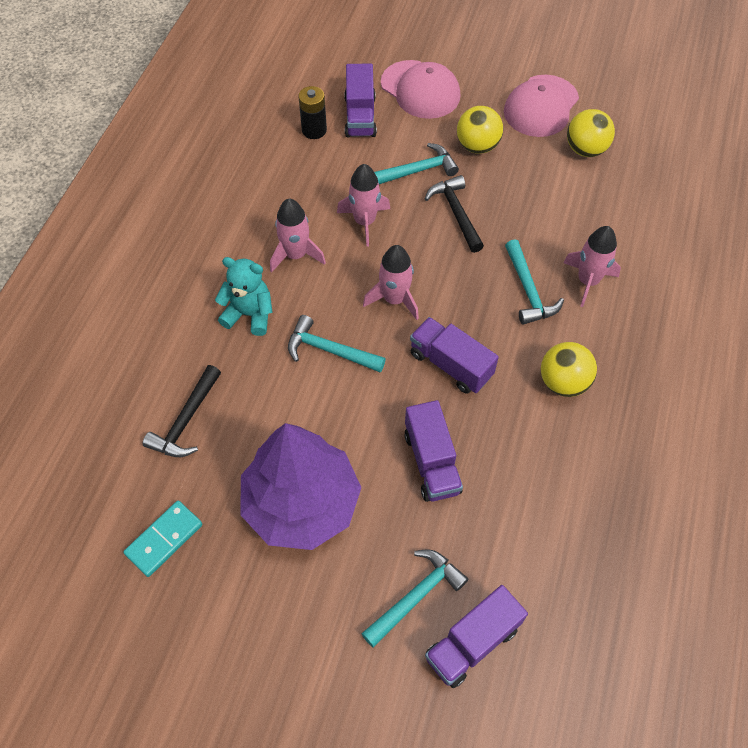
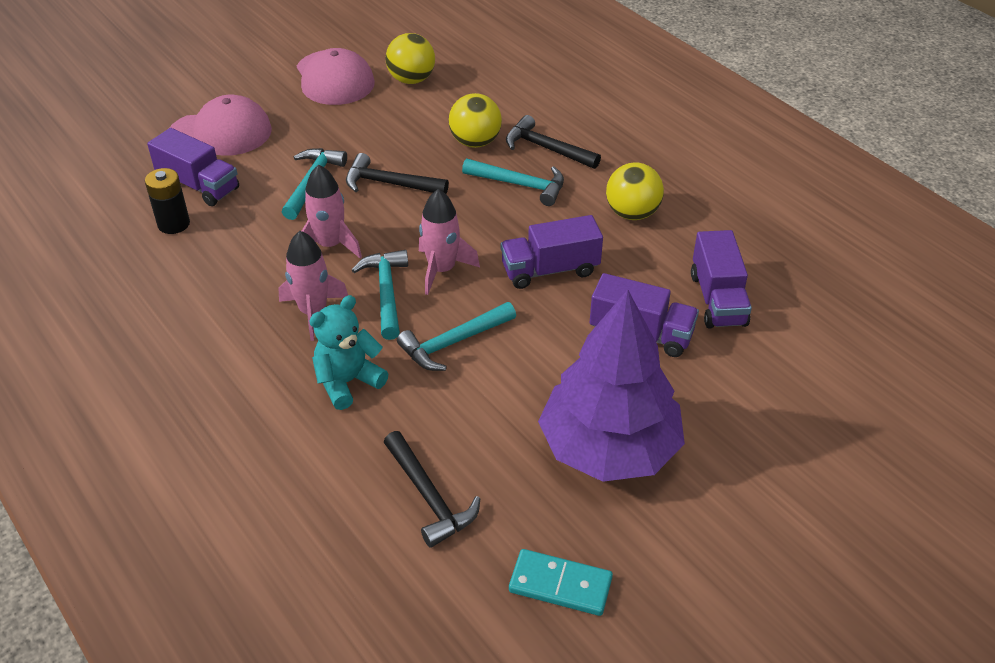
camera: 55 degrees left, 15 degrees down
(164, 539) = (560, 585): turquoise domino -> turquoise domino turned 60 degrees counterclockwise
(416, 595) = (769, 412): turquoise hammer -> turquoise hammer (386, 292)
(472, 642) = (840, 397): purple truck -> purple truck (717, 299)
(477, 146) = (331, 134): yellow ball -> yellow ball (475, 142)
(587, 281) = (546, 148): pink rocket -> black hammer

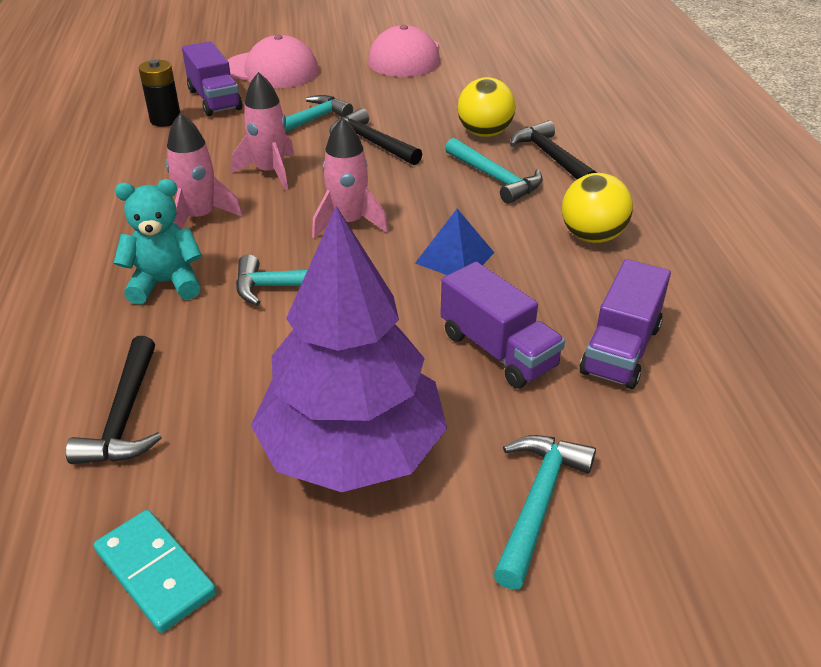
camera: 30 degrees right, 5 degrees down
(386, 292) = (278, 224): turquoise hammer -> turquoise hammer (538, 502)
(411, 80) = (472, 74): yellow ball -> none
(550, 270) = (455, 258): purple truck -> blue pyramid

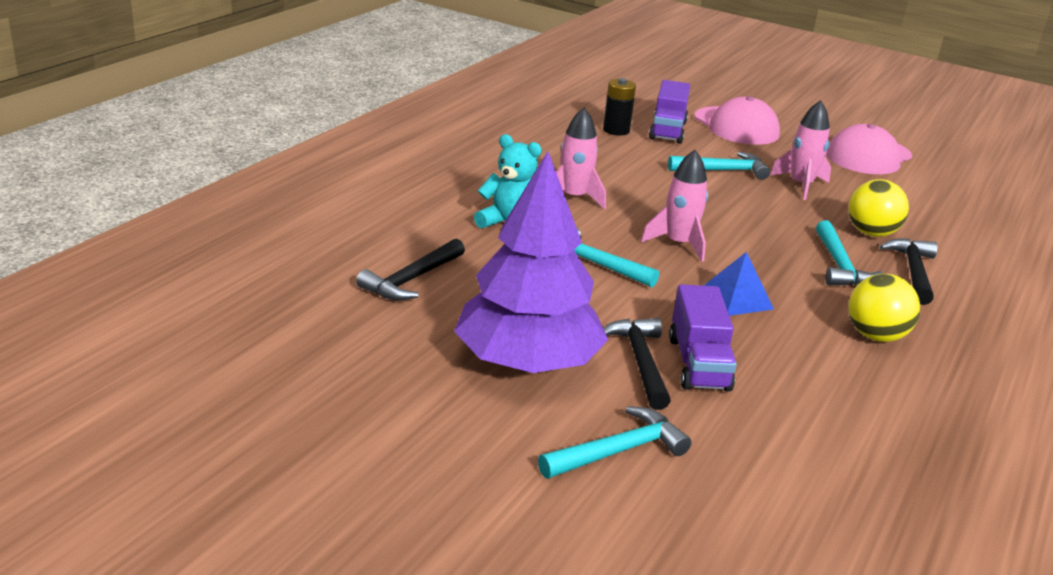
camera: 35 degrees right, 10 degrees down
(155, 573) = (351, 357): turquoise domino -> none
(270, 172) = (656, 191): pink rocket -> pink rocket (801, 185)
(371, 142) = (761, 202): black hammer -> black hammer (640, 362)
(620, 349) = (800, 409): purple truck -> none

